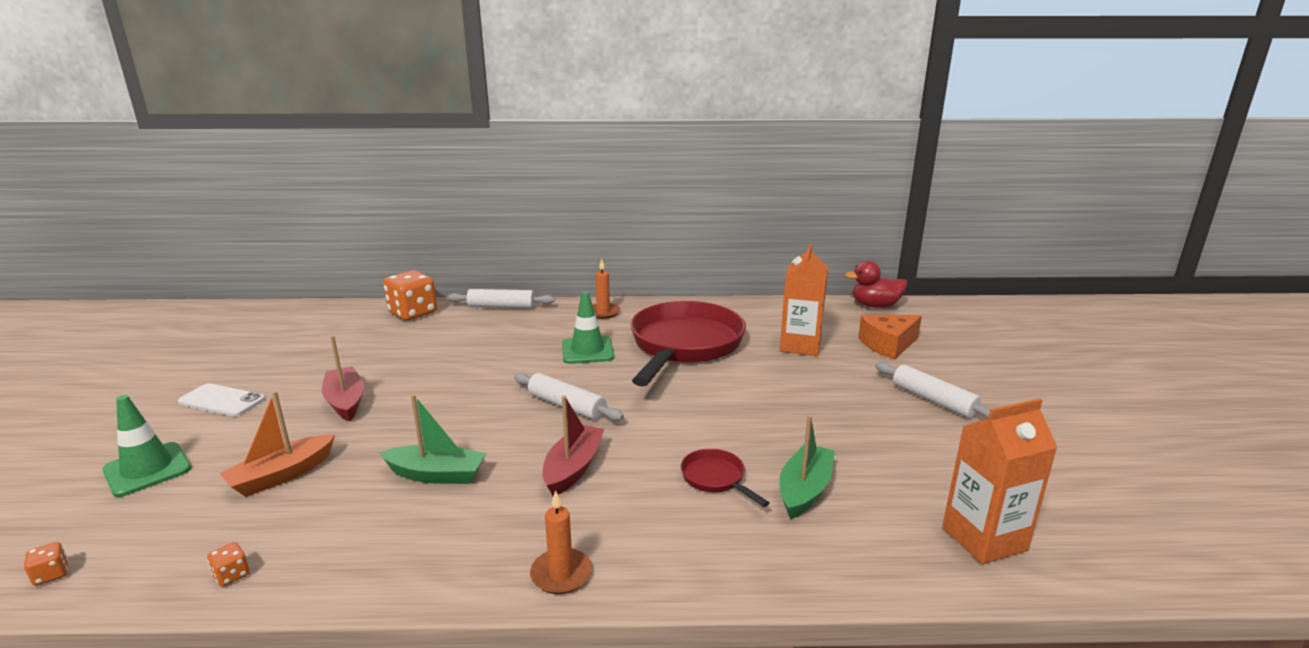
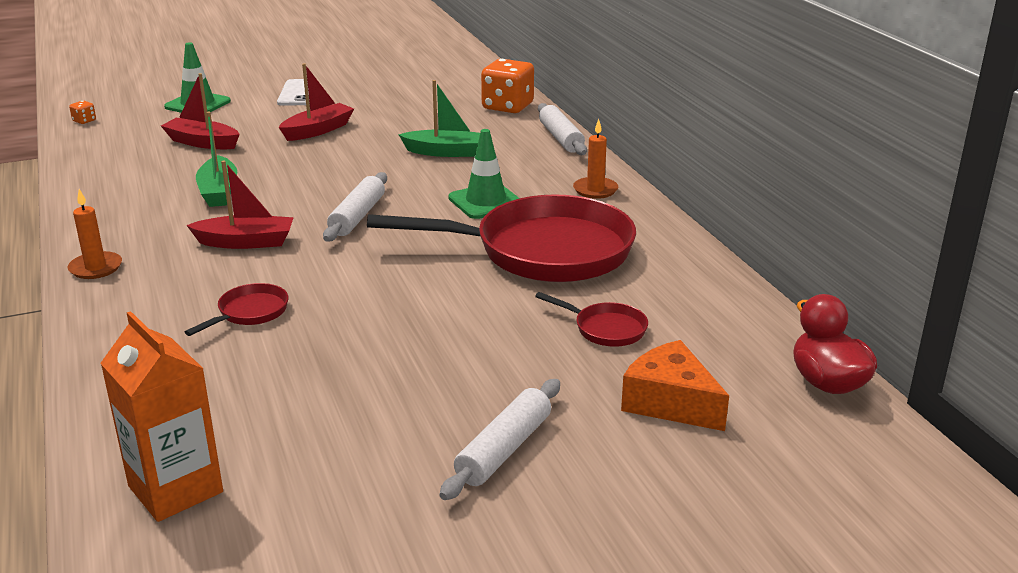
camera: 70 degrees right, 5 degrees up
(232, 575) = (87, 164): orange dice -> none
(282, 475) = (202, 142): orange boat -> red boat
(800, 346) = (606, 329): orange carton -> red pan
(804, 490) = (243, 365): green boat -> green boat (446, 152)

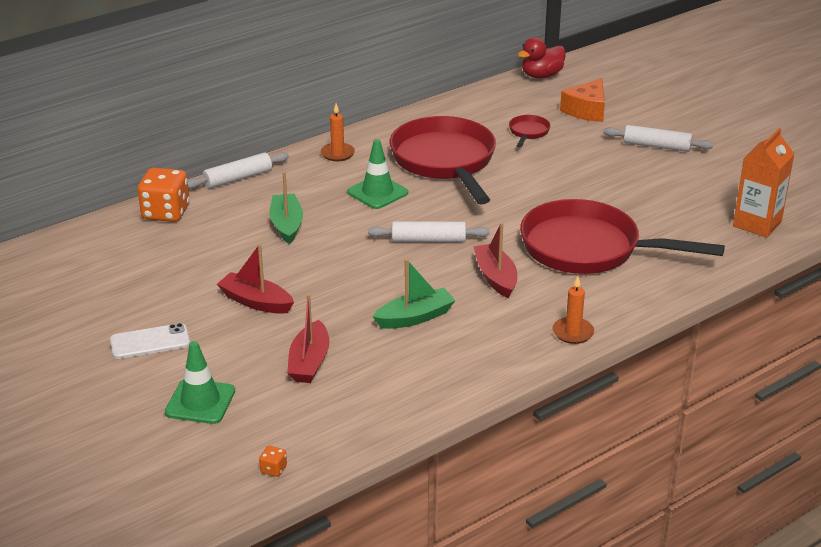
camera: 105 degrees left, 5 degrees up
(250, 313) = (588, 248): red pan -> red pan, size x2.47

